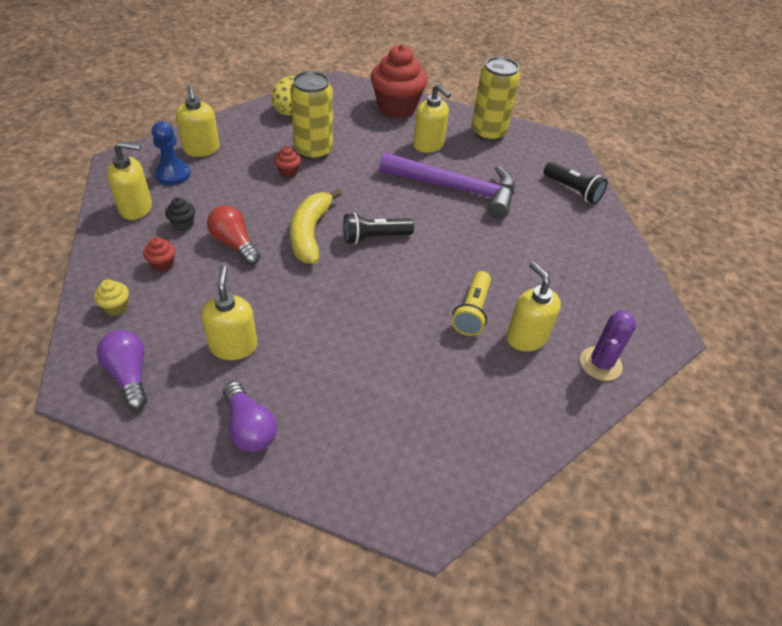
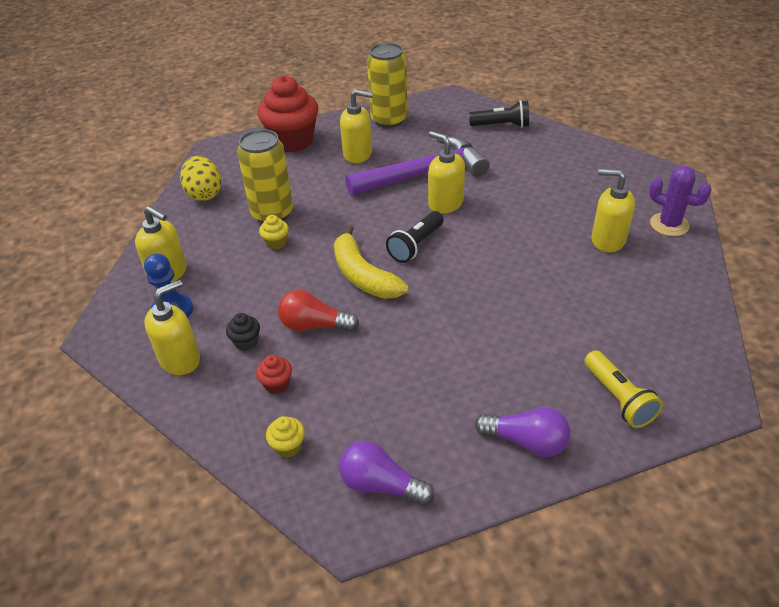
camera: 35 degrees left, 5 degrees down
(233, 346) = (429, 397): yellow soap dispenser -> yellow soap dispenser (445, 203)
(288, 172) = (276, 243): red cupcake -> yellow cupcake
(472, 312) = (553, 248): yellow flashlight -> yellow flashlight (618, 398)
(600, 364) = (669, 225): purple cactus -> purple cactus turned 45 degrees counterclockwise

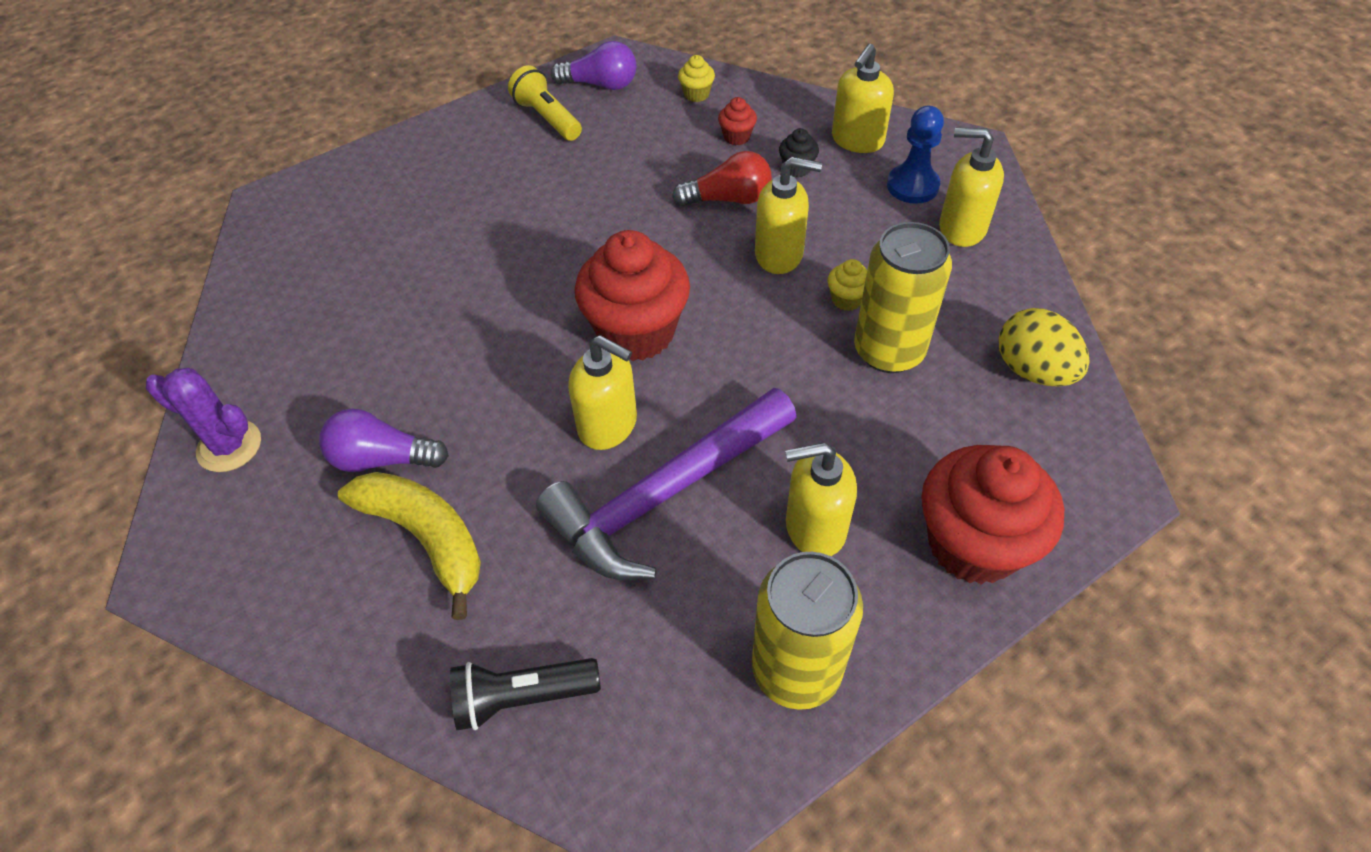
camera: 165 degrees right, 10 degrees up
(363, 275) = (696, 271): yellow banana -> yellow banana (426, 537)
(416, 245) = (636, 332): black flashlight -> red cupcake
(526, 442) = (471, 135): purple light bulb -> purple light bulb (383, 458)
(607, 240) = (340, 395): yellow soap dispenser -> yellow soap dispenser (779, 255)
(618, 398) = (374, 185): yellow flashlight -> yellow flashlight (547, 118)

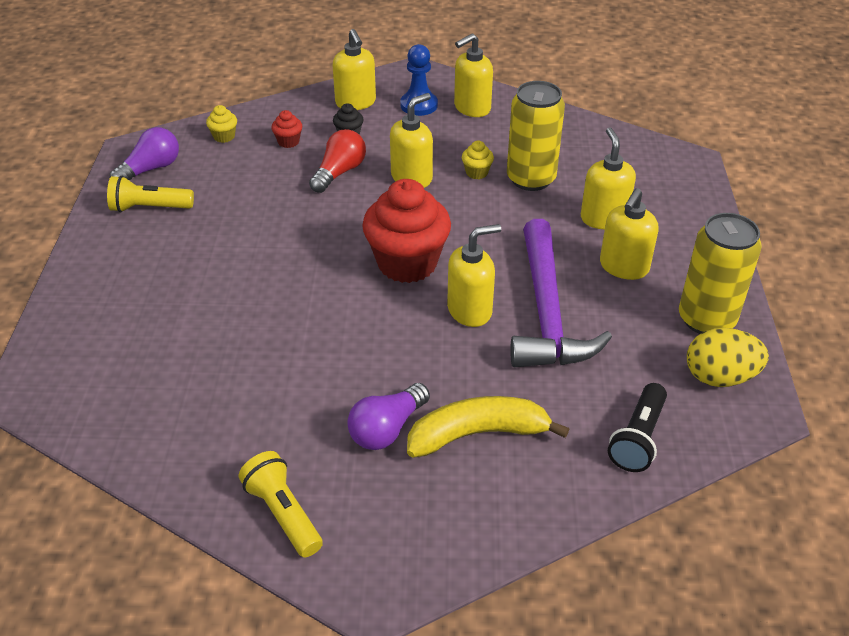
camera: 55 degrees left, 10 degrees down
(229, 446) = (283, 513): purple cactus -> yellow flashlight
(888, 459) = (603, 218): none -> yellow soap dispenser
(973, 544) = (682, 220): red cupcake -> none
(1033, 370) = (595, 142): yellow egg -> yellow egg (719, 377)

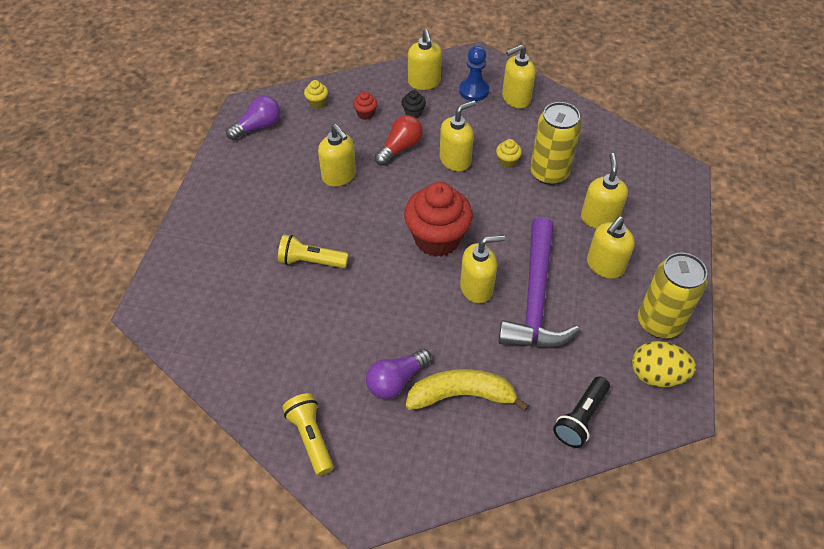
camera: 10 degrees right, 10 degrees up
(149, 208) = (252, 162): yellow flashlight -> yellow flashlight (311, 261)
(267, 210) = (339, 176): none -> yellow soap dispenser

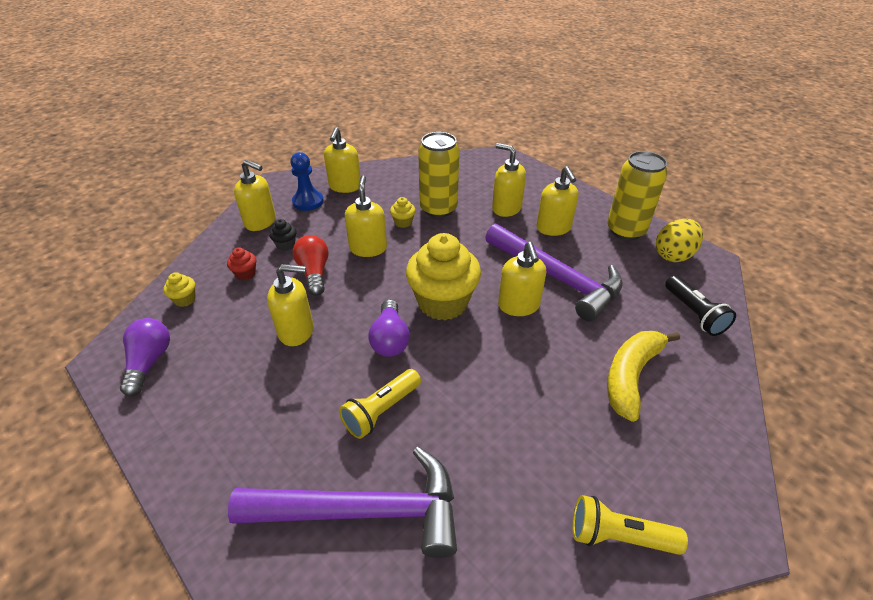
camera: 55 degrees left, 10 degrees down
(236, 295) = (363, 511): none -> purple hammer
(396, 380) = (586, 417): purple light bulb -> purple light bulb (390, 339)
(437, 239) = (443, 303): red cupcake -> yellow cupcake
(477, 288) = (519, 306): yellow soap dispenser -> yellow soap dispenser turned 150 degrees clockwise

